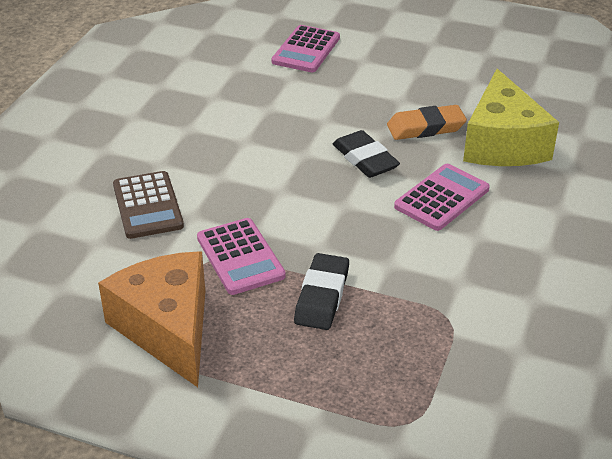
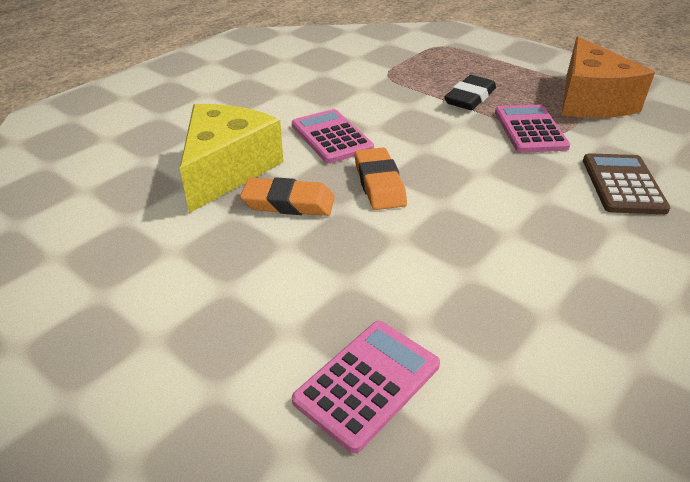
camera: 160 degrees left, 0 degrees up
(365, 159) = (379, 183): black eraser -> orange eraser
(442, 198) = (331, 137): pink calculator -> pink calculator turned 90 degrees clockwise

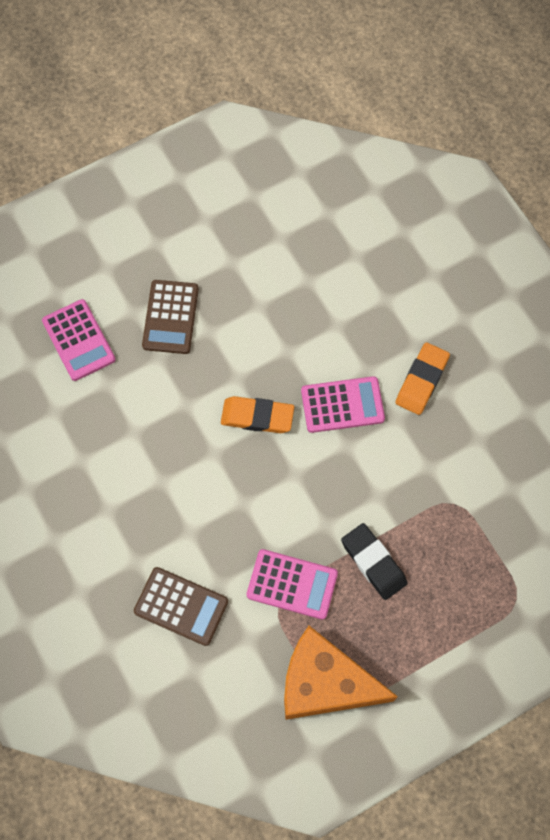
camera: 110 degrees right, 30 degrees up
(227, 170) = (320, 312): yellow cheese -> none
(281, 286) = (170, 317): none -> brown calculator
(288, 203) = (257, 345): orange eraser -> orange eraser (422, 380)

